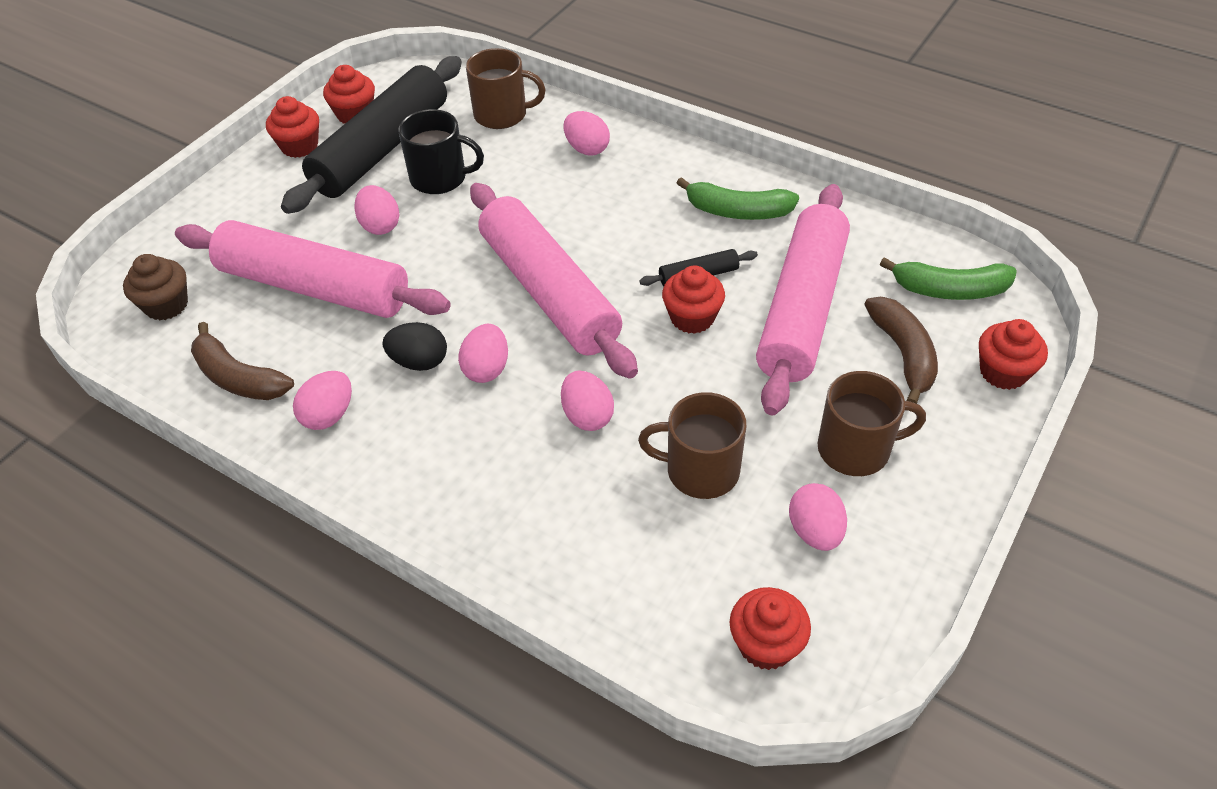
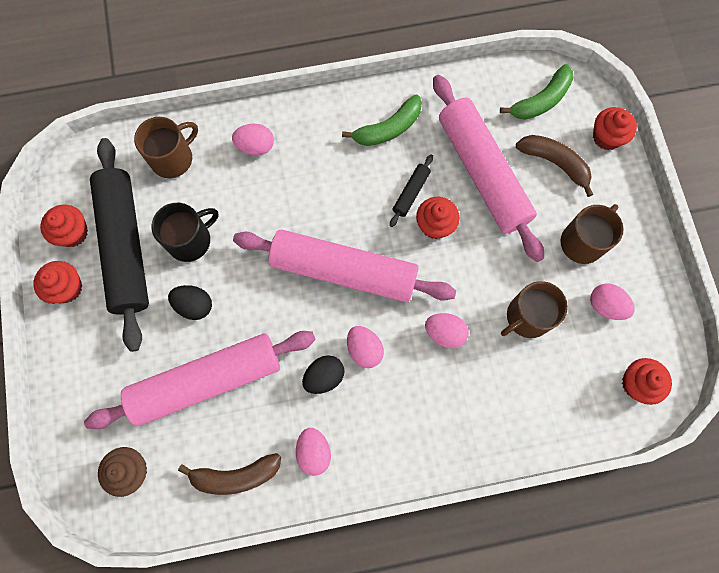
camera: 45 degrees left, 25 degrees up
(380, 225) = (194, 305): pink egg -> black egg

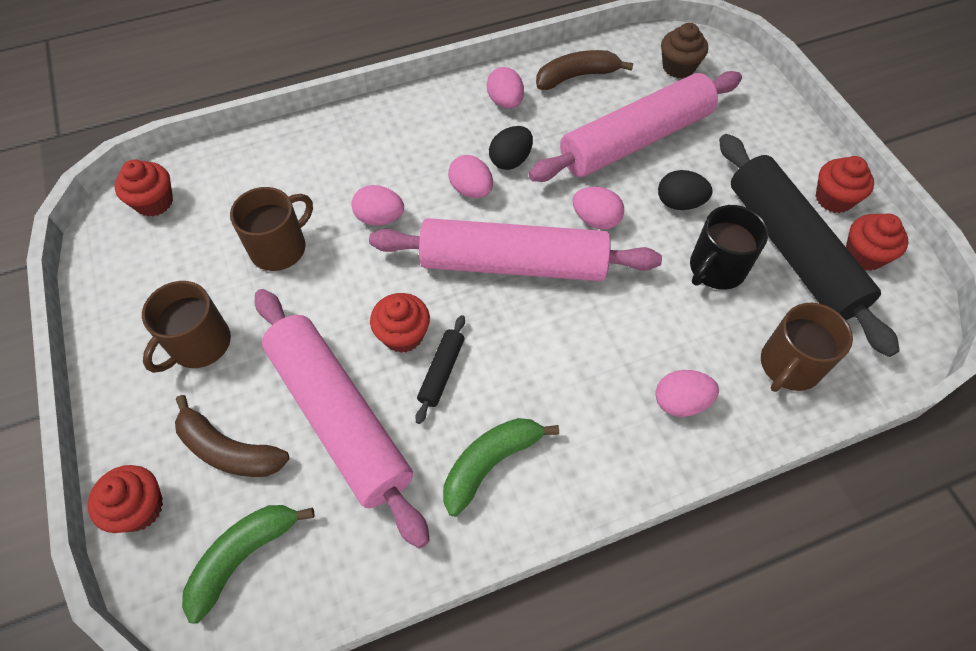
camera: 170 degrees right, 15 degrees down
(605, 306) = (179, 274): pink egg -> pink egg (595, 220)

